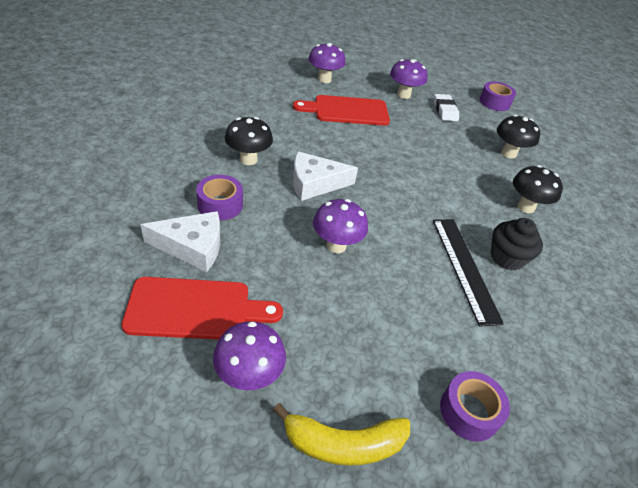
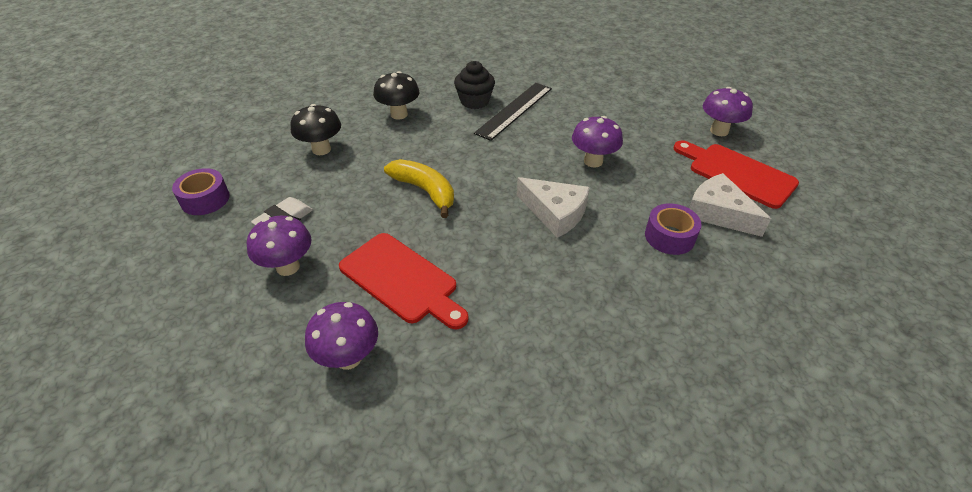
camera: 130 degrees left, 0 degrees up
(248, 159) = (601, 272): black mushroom -> none
(343, 444) = (684, 92): yellow banana -> yellow banana (425, 191)
(469, 411) = (605, 73): purple tape -> none

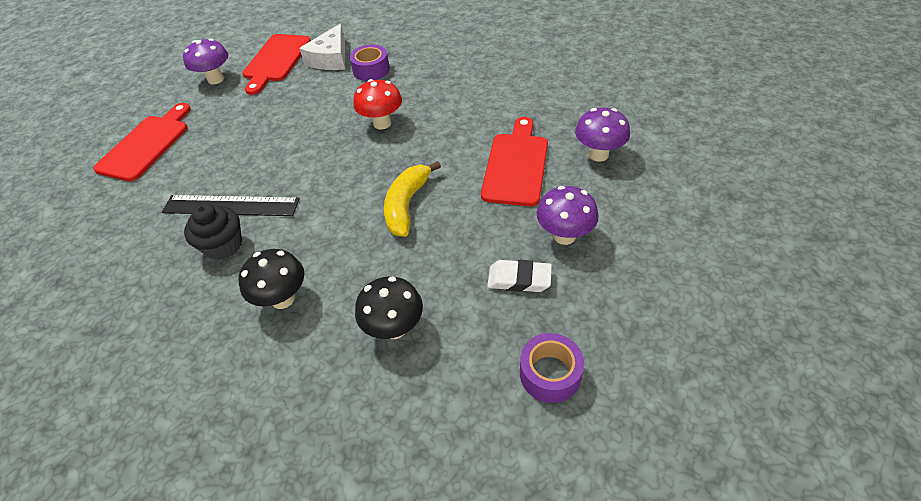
camera: 115 degrees left, 5 degrees up
(555, 213) = (382, 123): white cheese -> red mushroom
(593, 161) = (299, 127): purple mushroom -> none
(630, 86) = (146, 145): none -> red cutting board

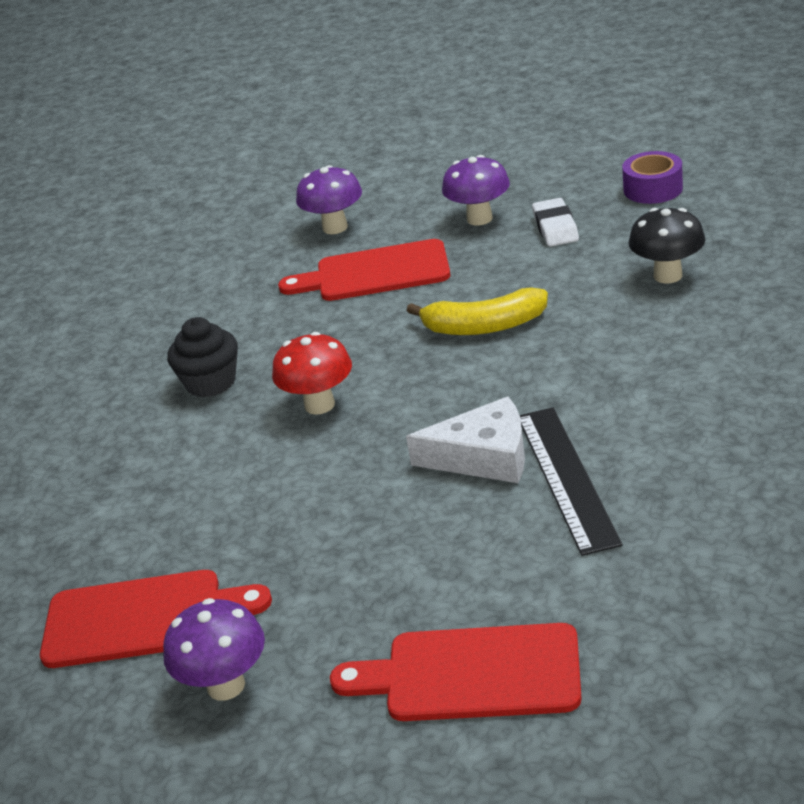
camera: 105 degrees left, 15 degrees down
(223, 245) = (642, 447): black cupcake -> black cupcake (211, 382)
(283, 299) = (687, 359): black mushroom -> none
(330, 58) = (130, 538): white cheese -> white cheese (484, 457)
(371, 70) = (168, 470): purple tape -> none

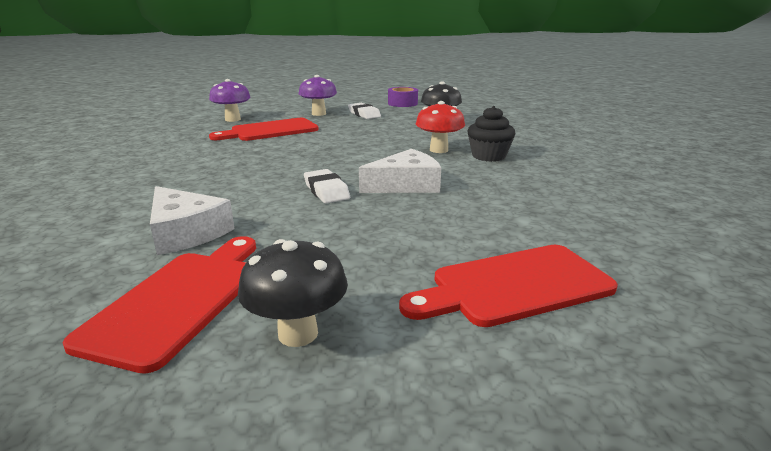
camera: 30 degrees left, 10 degrees down
(142, 618) = (179, 300): red cutting board -> red cutting board turned 45 degrees counterclockwise
(180, 511) = (186, 232): none -> white cheese
(211, 382) = (179, 173): black cupcake -> black cupcake (488, 156)
(226, 685) = (298, 334): purple mushroom -> black mushroom
(319, 405) = (270, 175): red mushroom -> red mushroom (438, 150)
(372, 454) = (326, 191): none -> white eraser
(484, 326) = (355, 142): yellow banana -> none
(566, 478) = (468, 187): black ruler -> none

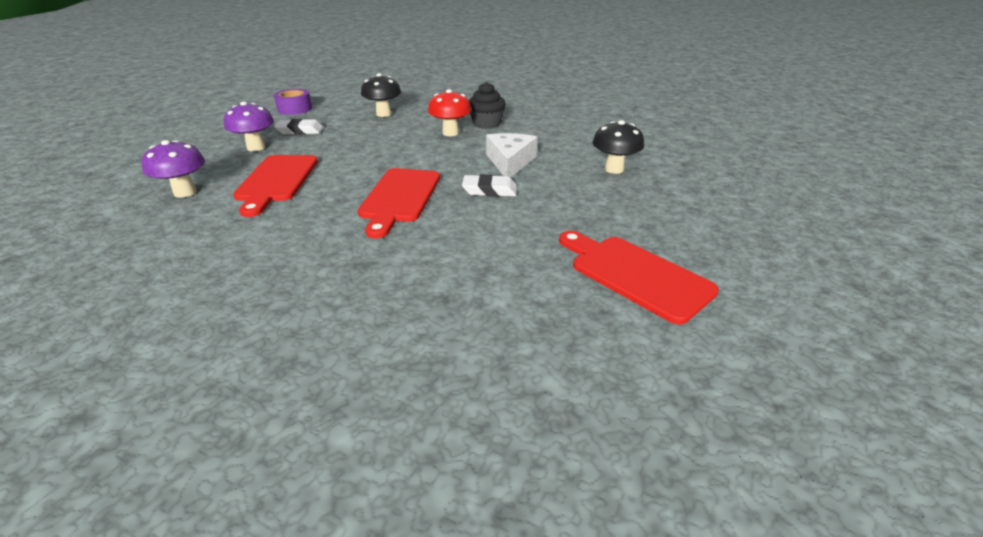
camera: 60 degrees left, 10 degrees up
(186, 232) = (518, 260): white cheese -> none
(298, 334) = (695, 241): black mushroom -> black mushroom (614, 169)
(514, 286) = (676, 175): red cutting board -> red cutting board (399, 197)

